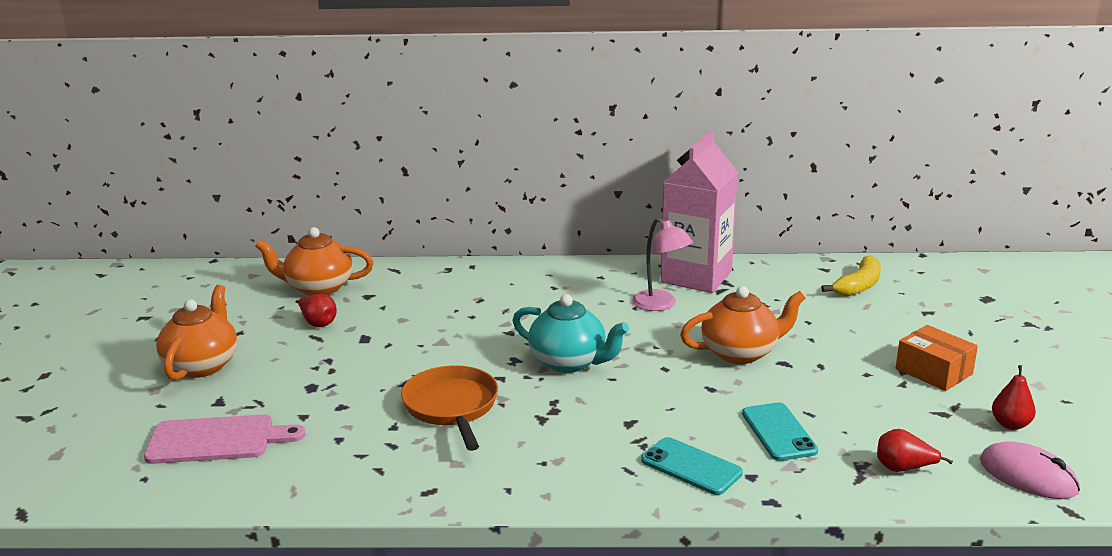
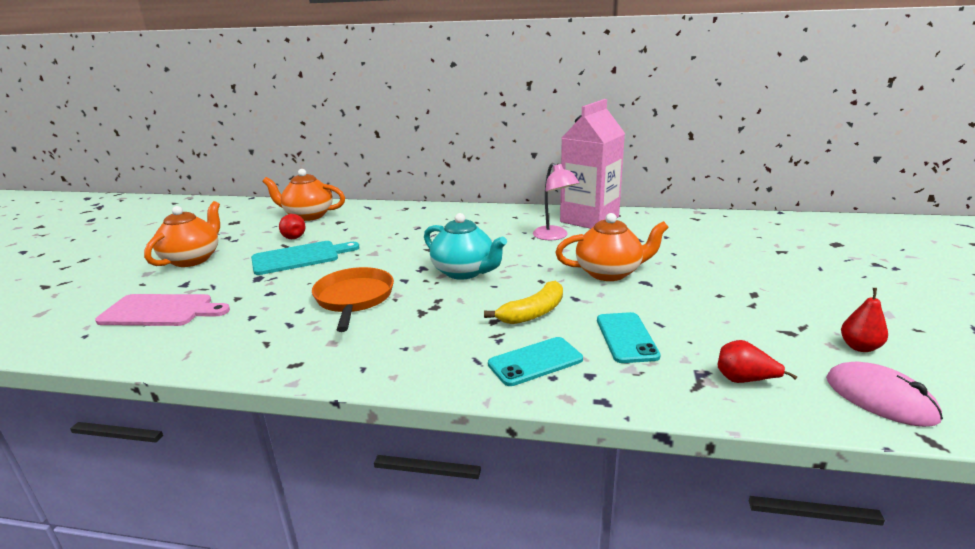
camera: 10 degrees right, 0 degrees up
(348, 354) = (299, 257): none -> turquoise cutting board
(691, 466) = (535, 362): turquoise phone -> turquoise phone turned 75 degrees counterclockwise
(858, 286) = (722, 230): yellow banana -> yellow banana (533, 313)
(933, 371) = (783, 296): orange box -> none

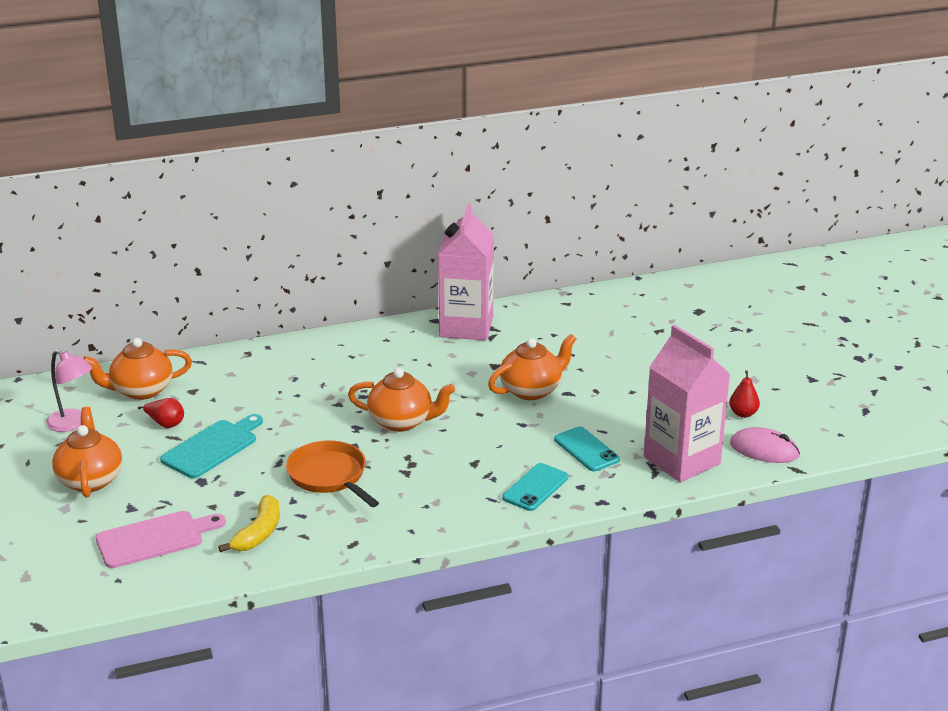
camera: 30 degrees left, 5 degrees up
(464, 272) = (402, 422): turquoise teapot -> orange teapot
(533, 313) = (500, 447): yellow banana -> yellow banana (259, 533)
(554, 236) = (449, 358): pink lamp -> pink lamp (73, 424)
(744, 380) = (681, 460): red pear -> pink carton

